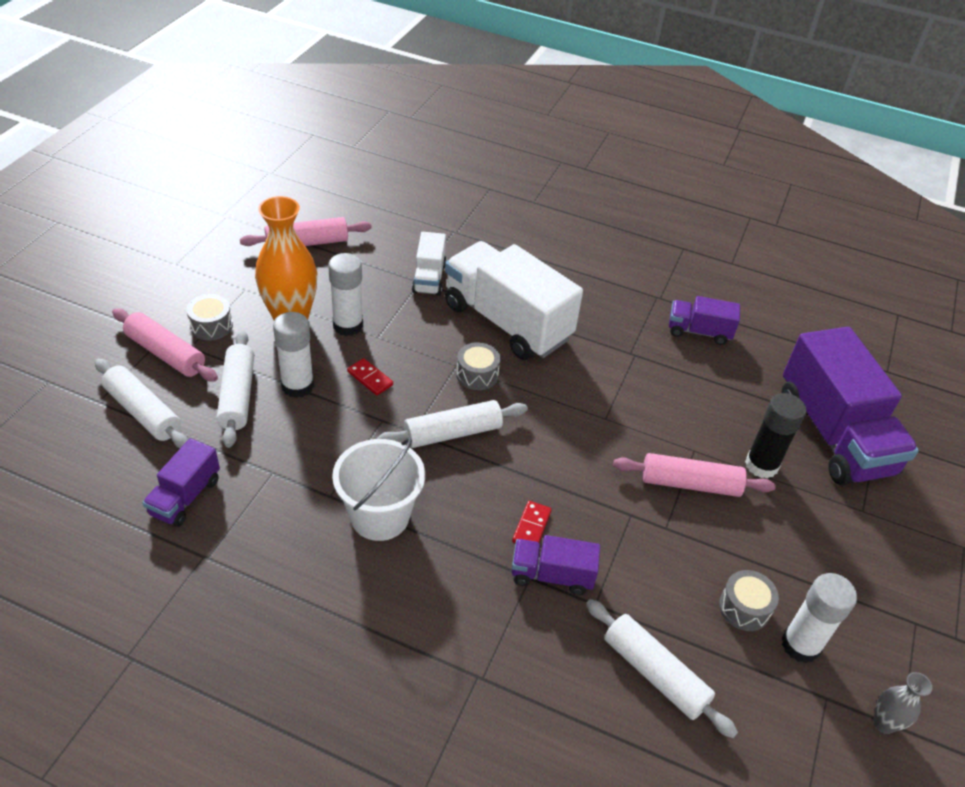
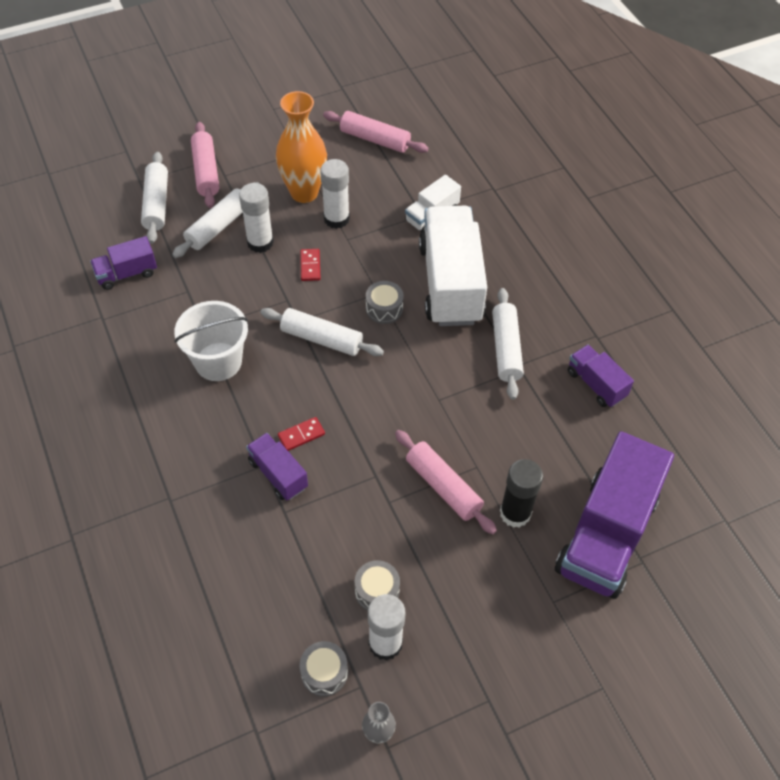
camera: 45 degrees right, 10 degrees up
(211, 326) = (251, 167): grey drum -> grey drum (324, 673)
(654, 673) = (270, 580): white rolling pin -> white rolling pin (506, 349)

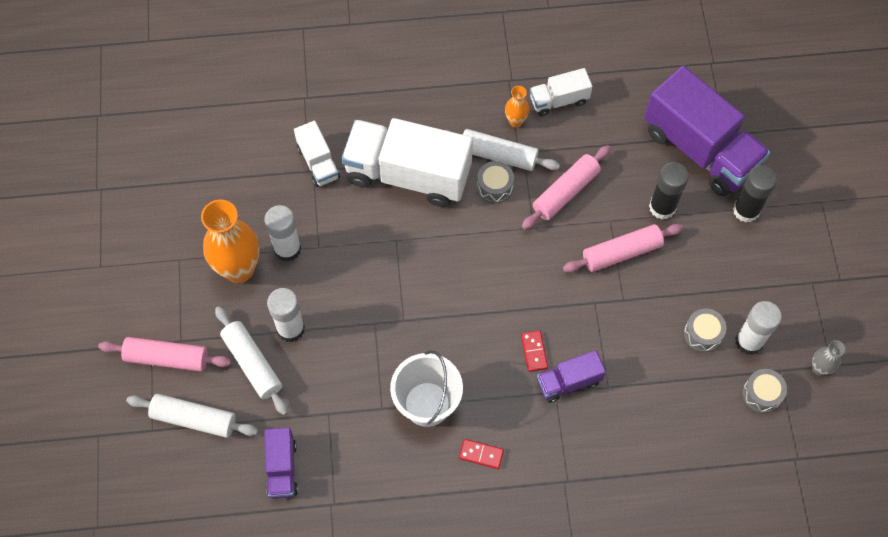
camera: 70 degrees left, 10 degrees up
(310, 266) = (340, 290): red domino -> red domino (481, 454)
(322, 339) = (433, 304): white rolling pin -> none
(375, 139) = (192, 181): pink rolling pin -> pink rolling pin (565, 192)
(384, 309) = (417, 240): grey drum -> grey drum (494, 187)
(551, 353) = (515, 121): none -> orange vase
(551, 602) = (746, 210): none -> black glue stick
(596, 384) = (559, 100): purple truck -> white truck

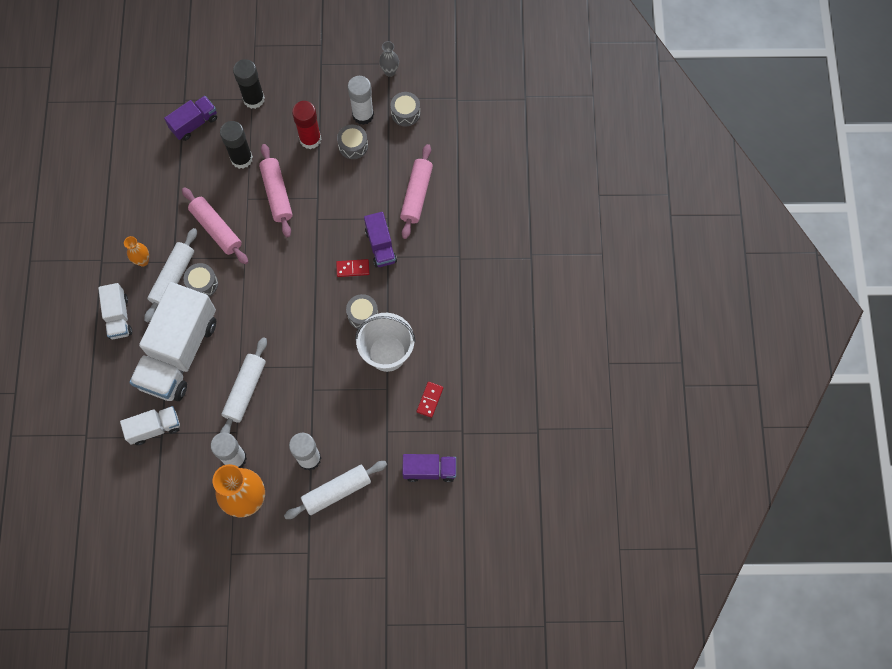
camera: 85 degrees left, 5 degrees up
(167, 358) = (322, 564): pink rolling pin -> pink rolling pin (416, 195)
(194, 419) = (380, 541): white rolling pin -> white rolling pin (245, 390)
(474, 370) = (363, 315): none -> grey drum
(481, 454) = (432, 316): red domino -> red domino (430, 400)
(559, 100) = (129, 224): white truck -> white truck (118, 317)
(700, 149) = (194, 123): purple truck -> purple truck, size x0.49
(702, 282) = (310, 139): none -> red glue stick

